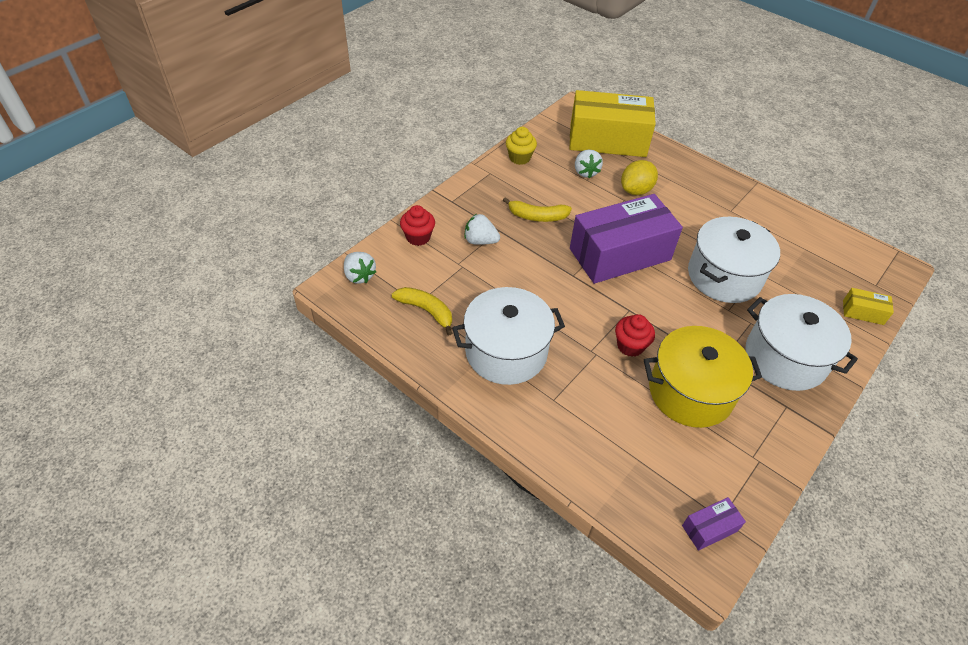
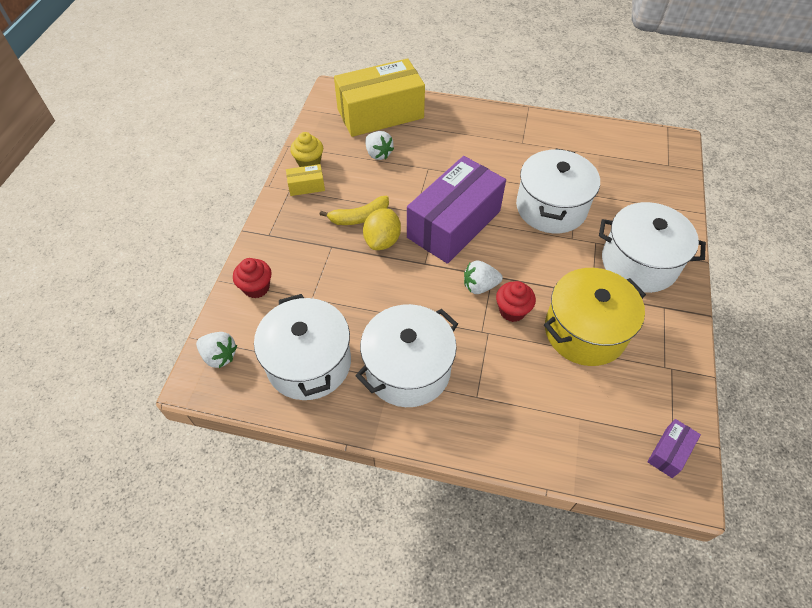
camera: 25 degrees left, 5 degrees up
(426, 311) = (309, 363): yellow banana -> white pot
(480, 241) = (320, 265): white strawberry -> white strawberry (480, 286)
(636, 190) = (433, 155): yellow lemon -> yellow lemon (382, 241)
(863, 312) = (672, 194): yellow box -> yellow box (306, 186)

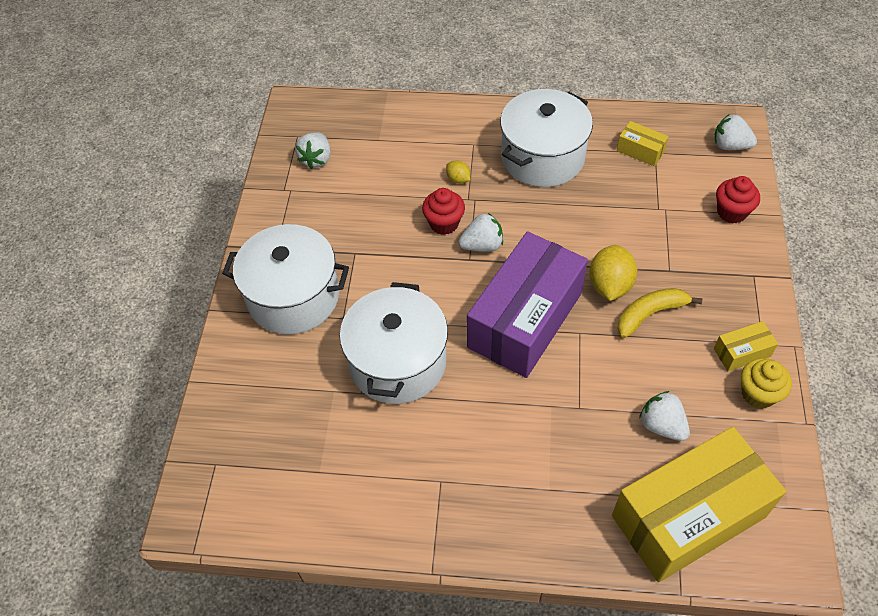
camera: 175 degrees right, 0 degrees up
(309, 363) = (640, 151): white pot -> yellow box
(496, 355) = (458, 179): none -> yellow lemon
(585, 331) = (366, 213): yellow pot -> none
(644, 401) = (316, 159): none -> white strawberry
(669, 452) = (303, 125): purple box -> none

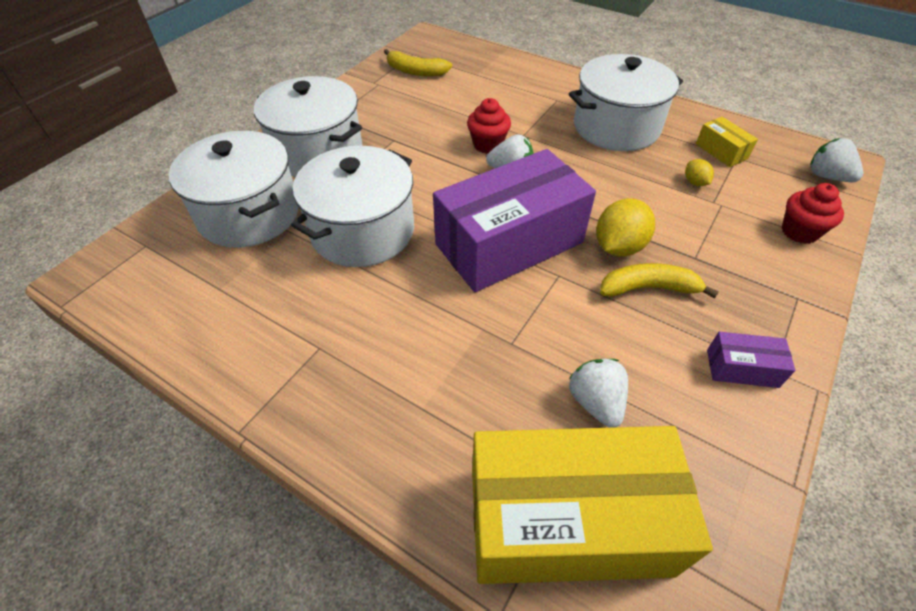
camera: 25 degrees right, 5 degrees down
(283, 390) = (249, 214): none -> white pot
(316, 159) = (415, 71): white strawberry -> yellow banana
(458, 179) = (525, 119): yellow lemon -> yellow lemon (695, 182)
(742, 352) = (742, 368): yellow box -> purple box
(758, 394) = (741, 421): yellow cupcake -> none

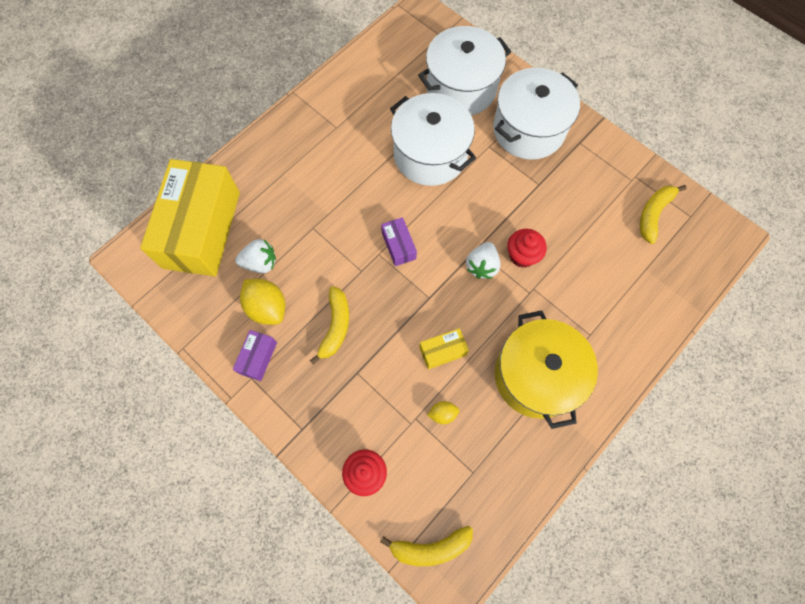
camera: 100 degrees right, 20 degrees up
(509, 243) = (398, 246): purple box -> purple box, size x0.41
(616, 127) = (536, 376): white pot -> yellow pot
(619, 247) = (379, 320): yellow lemon -> yellow lemon (267, 307)
(721, 151) = (484, 461): yellow box -> yellow box (442, 351)
(827, 176) = (430, 547): white strawberry -> yellow banana

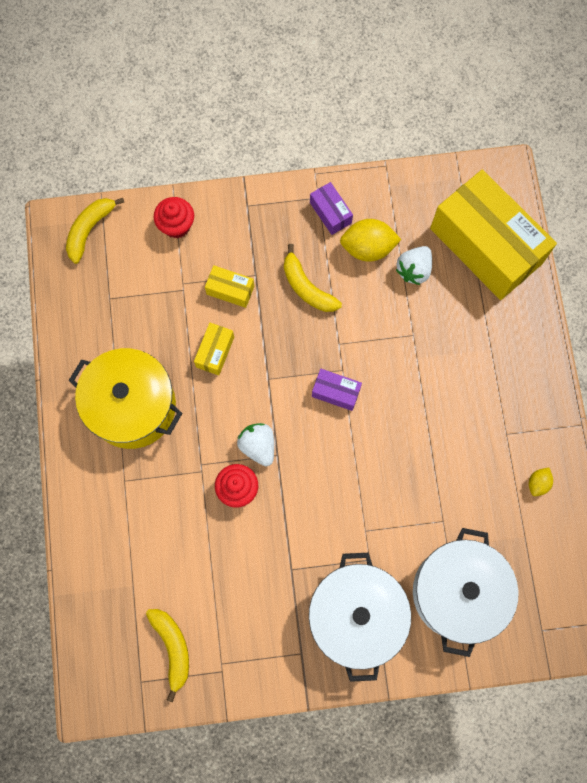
camera: 130 degrees right, 5 degrees up
(385, 381) = (230, 290): none -> yellow box
(430, 155) = (405, 496): white pot -> none
(442, 414) = (168, 312): yellow lemon -> yellow lemon (538, 483)

